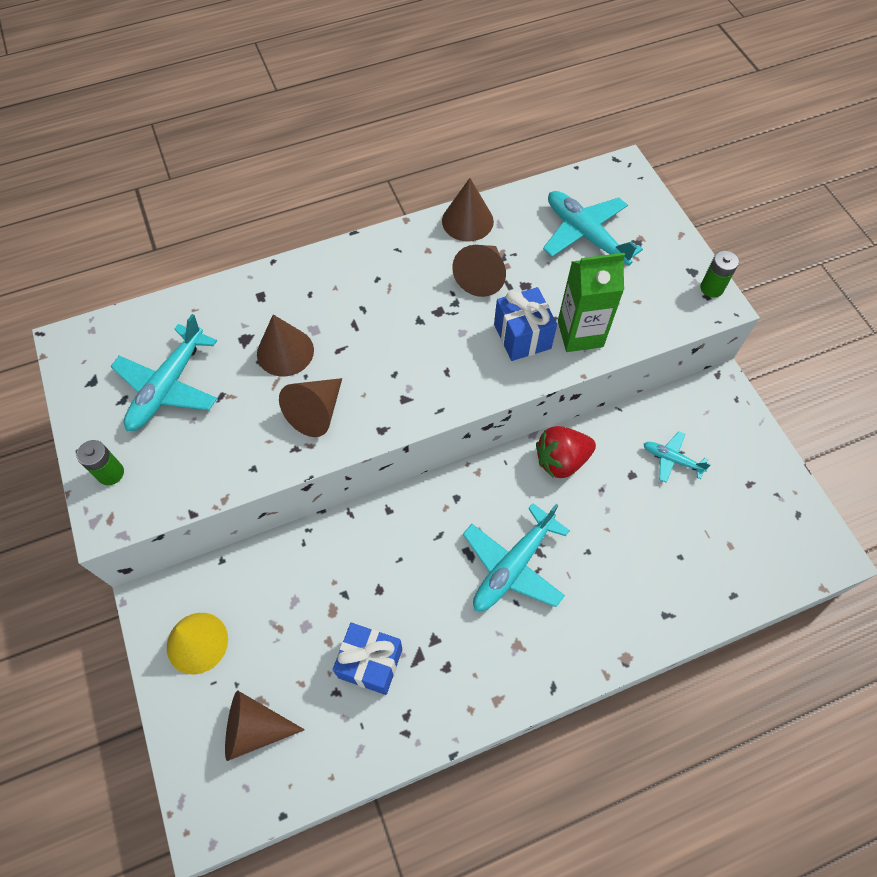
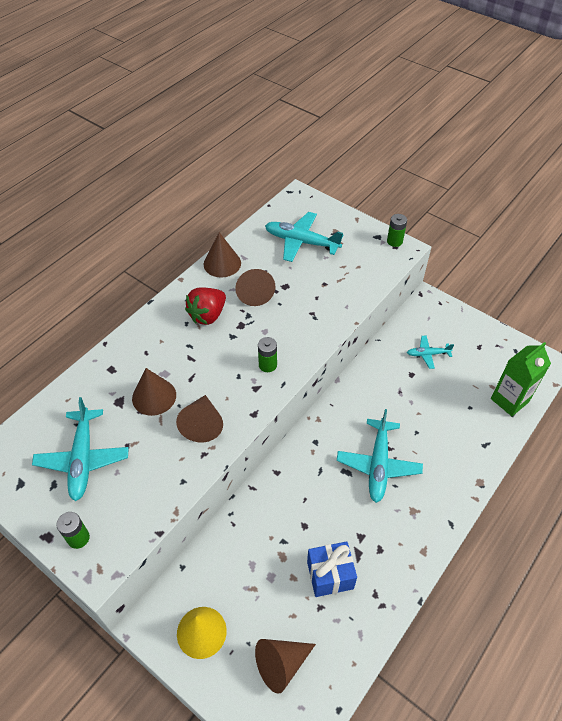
camera: 30 degrees left, 10 degrees down
(437, 377) = (267, 365): none -> green battery
(522, 336) = (304, 316): blue gift -> none
(561, 460) = (364, 386): red strawberry -> red strawberry (207, 315)
(580, 334) = (337, 299): green carton -> green carton (509, 400)

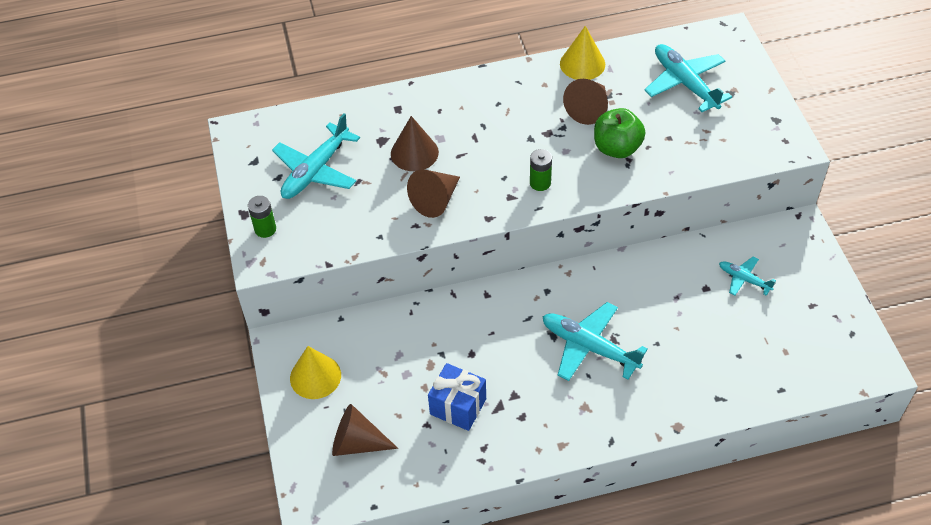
camera: 40 degrees right, 0 degrees up
(207, 315) = (524, 107): red strawberry -> none
(222, 263) = (582, 64): brown cone -> yellow cone
(297, 310) = (617, 148): none -> green apple
(378, 464) = (590, 347): turquoise plane -> turquoise plane turned 75 degrees clockwise
(394, 241) = (791, 134): green battery -> none
(509, 400) = (791, 375): green carton -> none

